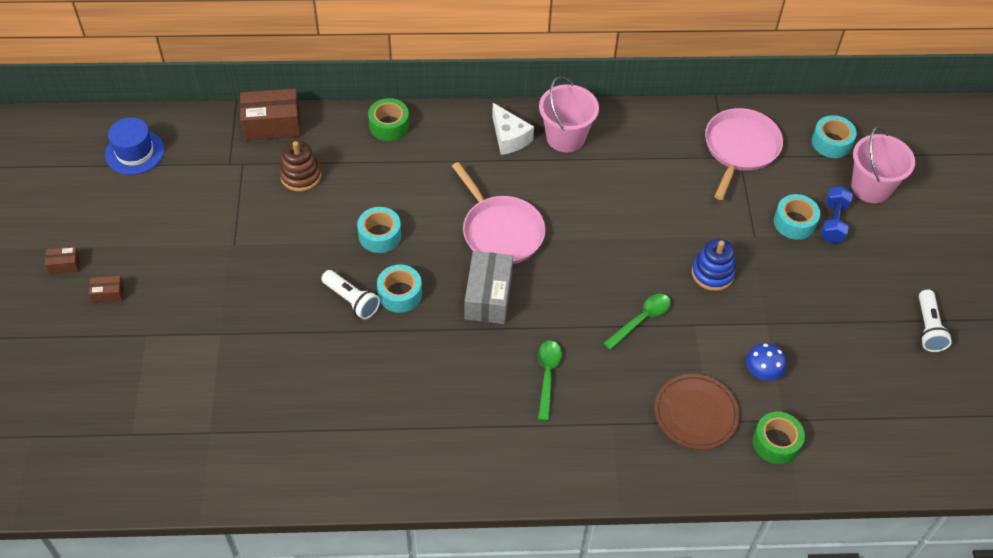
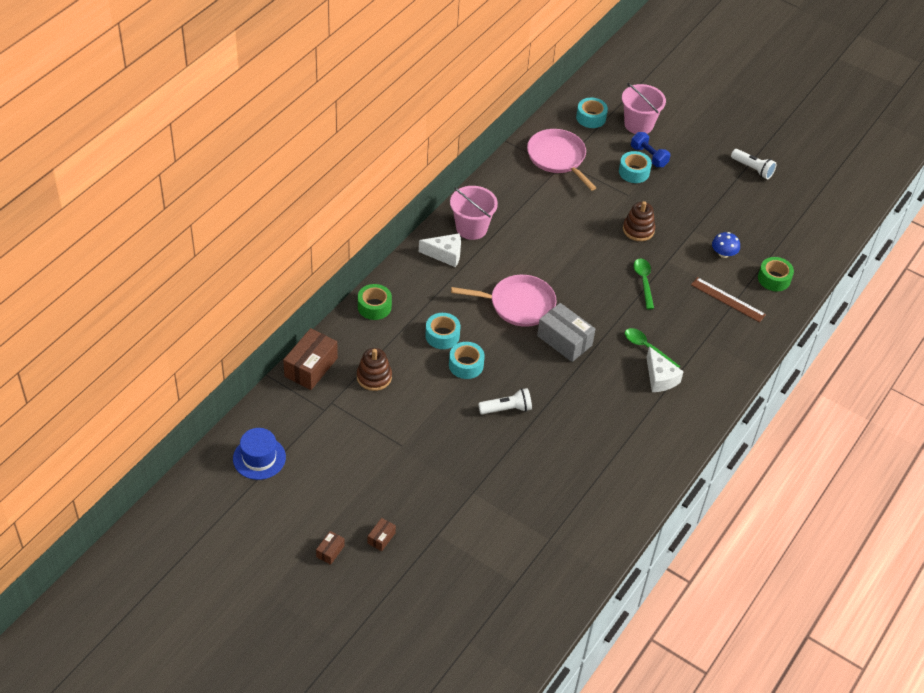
camera: 55 degrees left, 5 degrees down
(400, 294) = (523, 382): turquoise tape -> turquoise tape (442, 335)
(515, 411) = (660, 378): none -> white cheese
(696, 413) = (728, 299): brown plate -> brown ruler
(712, 273) = (638, 230): blue stacking toy -> brown stacking toy

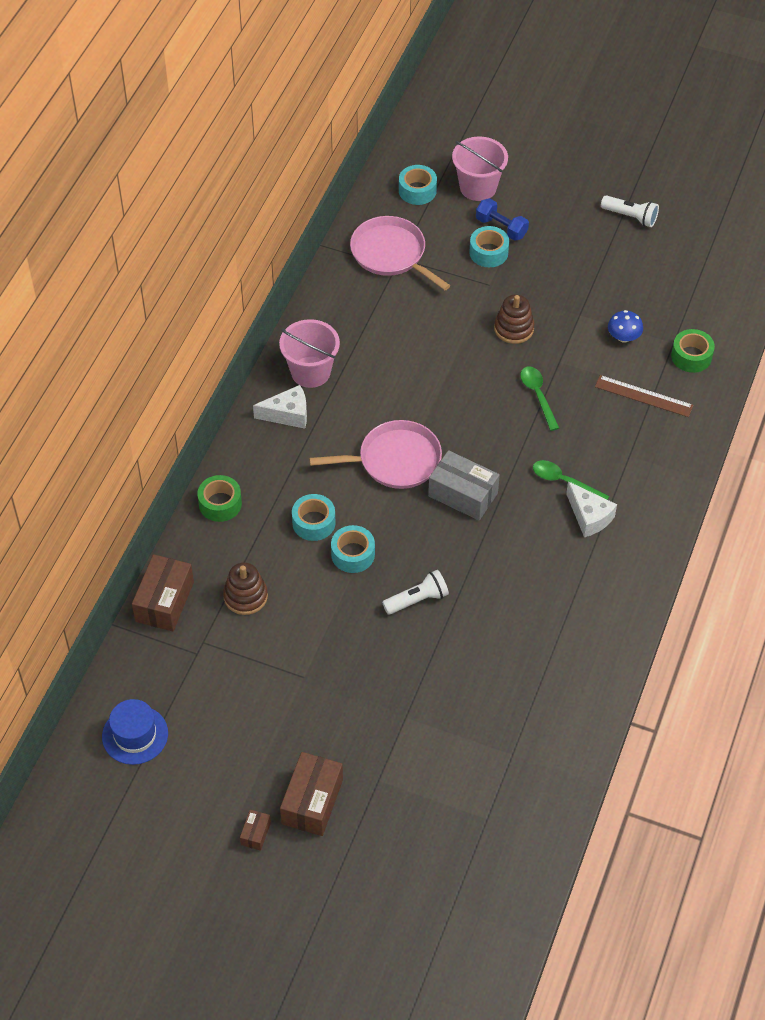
camera: 10 degrees left, 5 degrees up
(381, 538) = (312, 802): brown box -> brown box, size x2.06

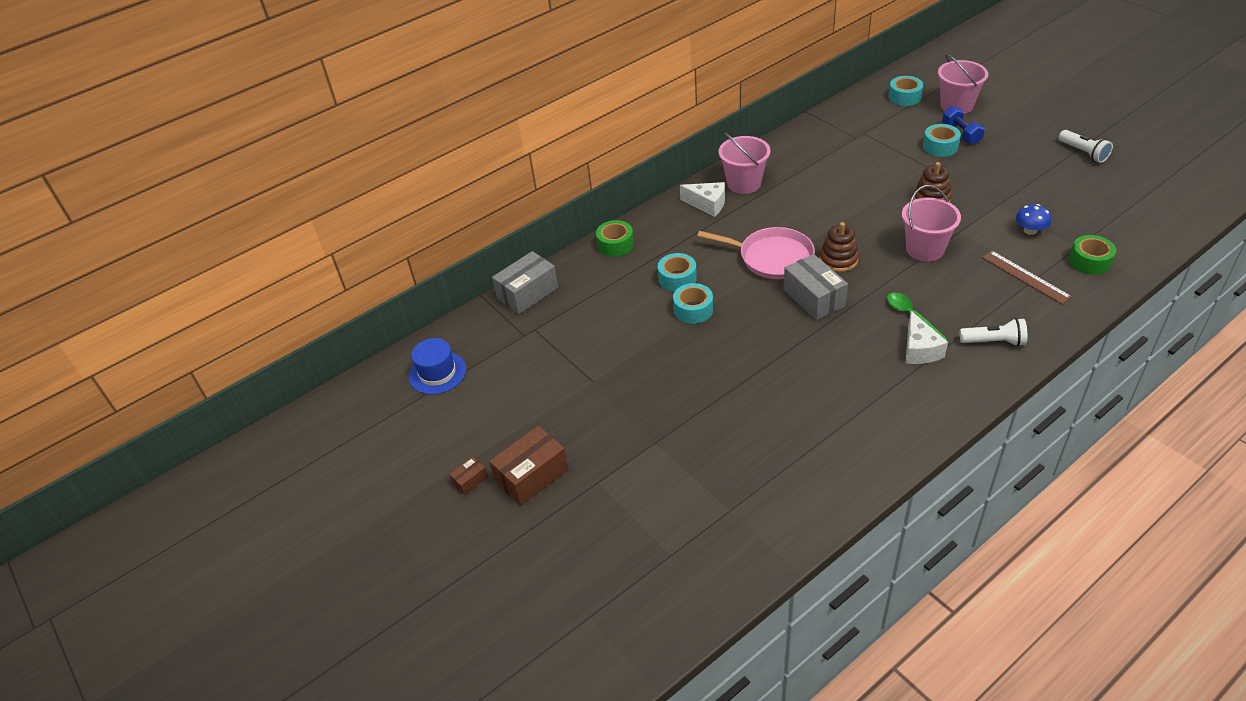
camera: 35 degrees right, 10 degrees down
(164, 602) = (527, 293): brown box -> grey box
(245, 596) = (589, 310): brown stacking toy -> brown stacking toy (838, 260)
(391, 254) = (858, 129): pink pan -> none
(417, 600) = (724, 359): white flashlight -> white flashlight (994, 342)
(537, 395) = (925, 249): green spoon -> pink bucket

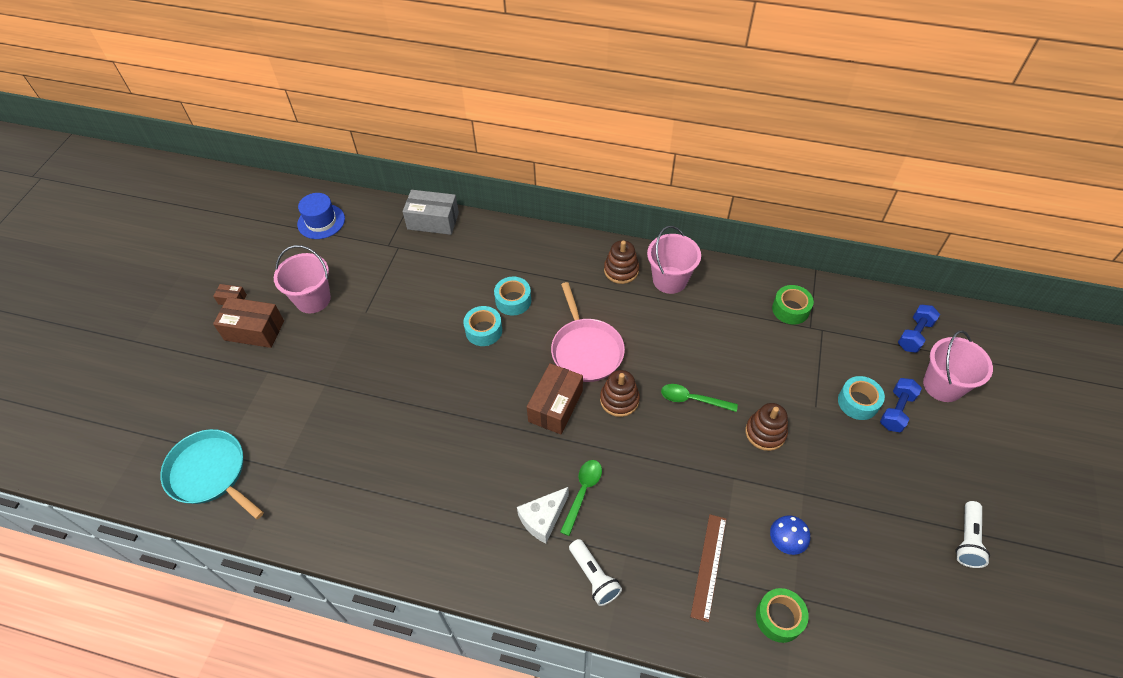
camera: 50 degrees right, 10 degrees up
(615, 244) = (525, 240): green tape -> green tape (790, 309)
(688, 572) = (210, 473): none -> turquoise pan
(707, 204) = (621, 270): white cheese -> brown stacking toy
(814, 298) = (555, 406): grey box -> brown box
(871, 221) = (692, 399): none -> green spoon
(904, 97) = (914, 335): turquoise tape -> blue dumbbell
(925, 249) = (685, 461): pink bucket -> pink bucket (313, 299)

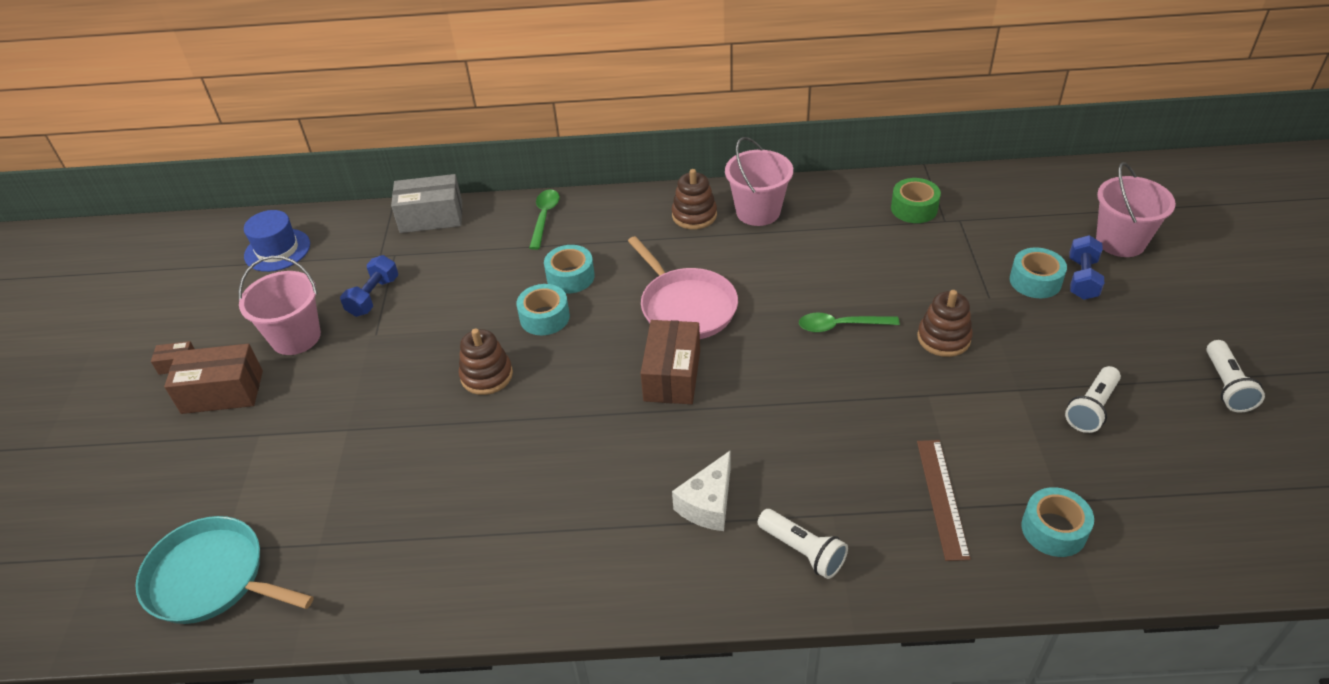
camera: 15 degrees left, 10 degrees down
(583, 492) = (747, 460): green spoon -> green spoon (544, 217)
(619, 400) = (750, 349): brown stacking toy -> brown stacking toy (486, 375)
(779, 618) = (1053, 530): green tape -> turquoise tape
(786, 541) = (1022, 444): blue mushroom -> none
(852, 527) = (1091, 408): none -> white flashlight
(914, 335) = (1065, 201): blue dumbbell -> blue dumbbell (373, 296)

